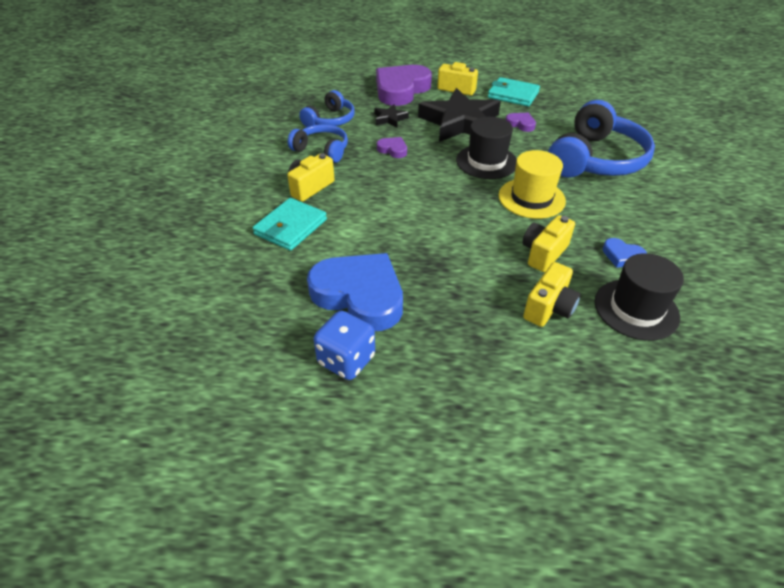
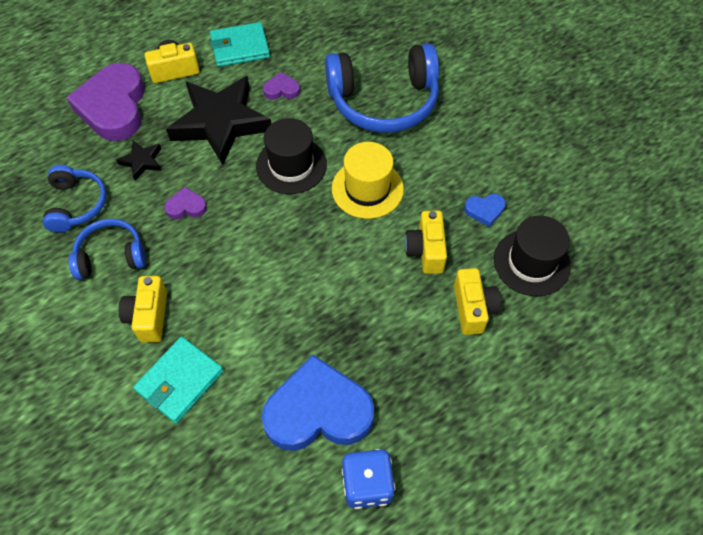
camera: 40 degrees left, 15 degrees up
(291, 227) = (180, 381): turquoise wallet -> turquoise wallet turned 45 degrees clockwise
(595, 159) = (383, 101): blue headphones -> blue headphones turned 90 degrees clockwise

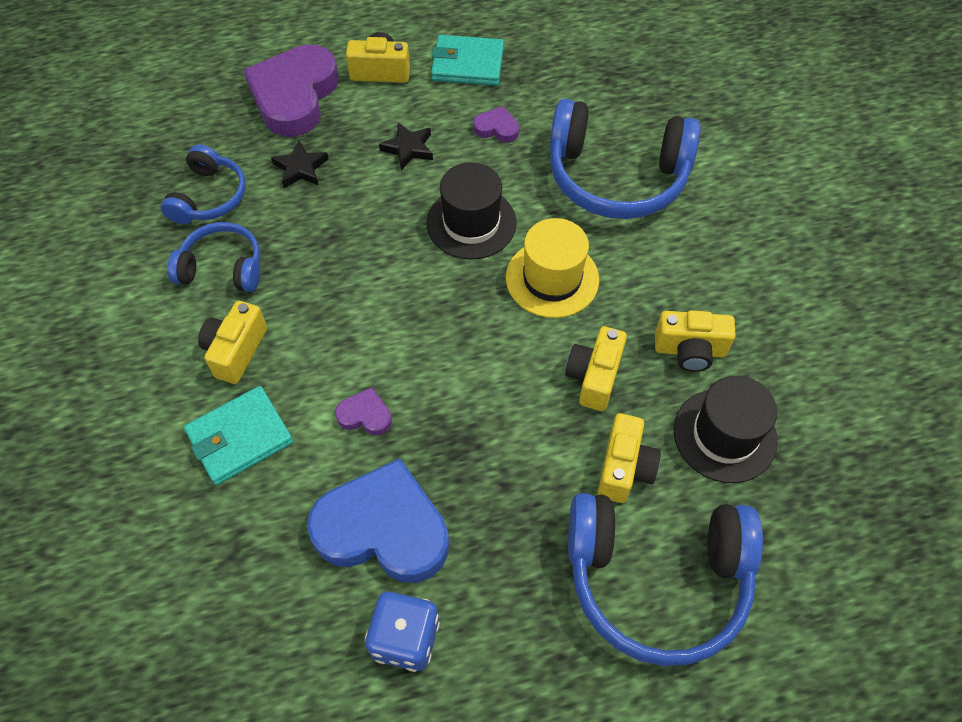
camera: 20 degrees right, 0 degrees up
(186, 207) = (329, 236): purple heart -> purple heart (365, 415)
(220, 123) = (408, 148): black star -> black star, size x0.43
(484, 210) = (690, 350): blue heart -> yellow camera
(525, 378) = (656, 578): none -> blue headphones

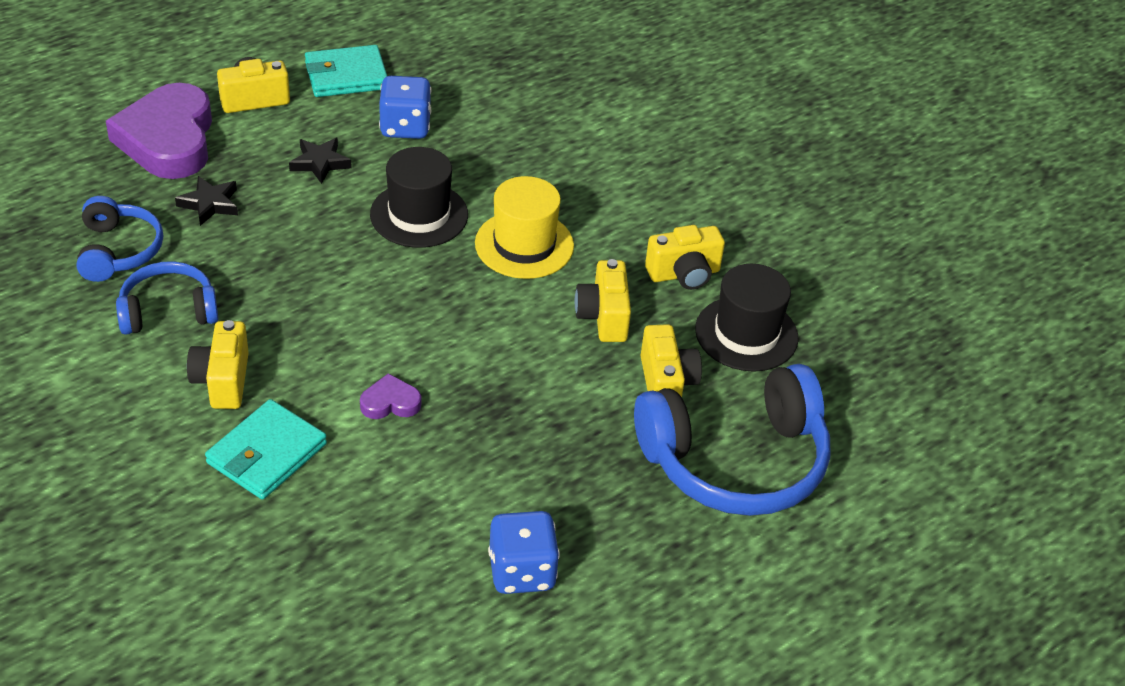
camera: 25 degrees left, 15 degrees down
(383, 528) = (456, 491): blue heart -> none
(496, 128) = (405, 127): purple heart -> blue dice
(616, 176) = (547, 145): blue headphones -> none

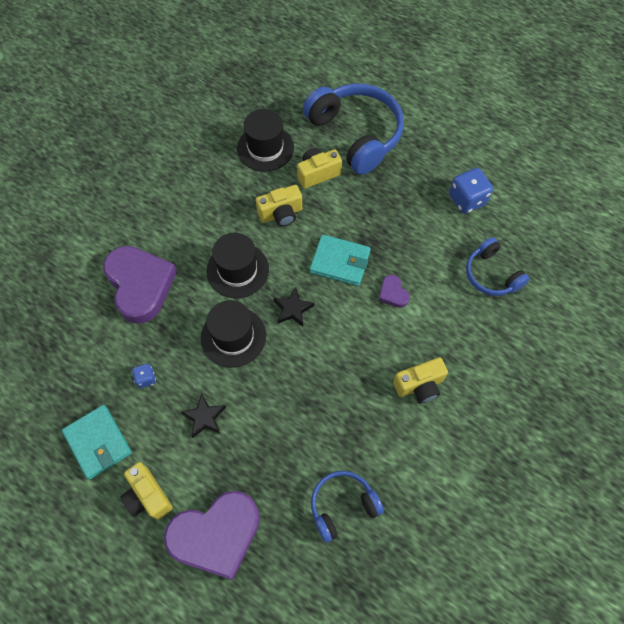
camera: 105 degrees left, 20 degrees up
(168, 311) = (381, 444): blue headphones -> blue headphones (491, 274)
(210, 204) = (273, 469): black star -> black star (293, 309)
(267, 453) = (458, 338): turquoise wallet -> turquoise wallet (340, 262)
(405, 127) = (146, 379): blue dice -> blue dice, size x0.53
(524, 245) = (237, 270): yellow hat -> black hat
(548, 149) = (140, 285): none -> purple heart
(684, 274) = (230, 185): yellow camera -> none

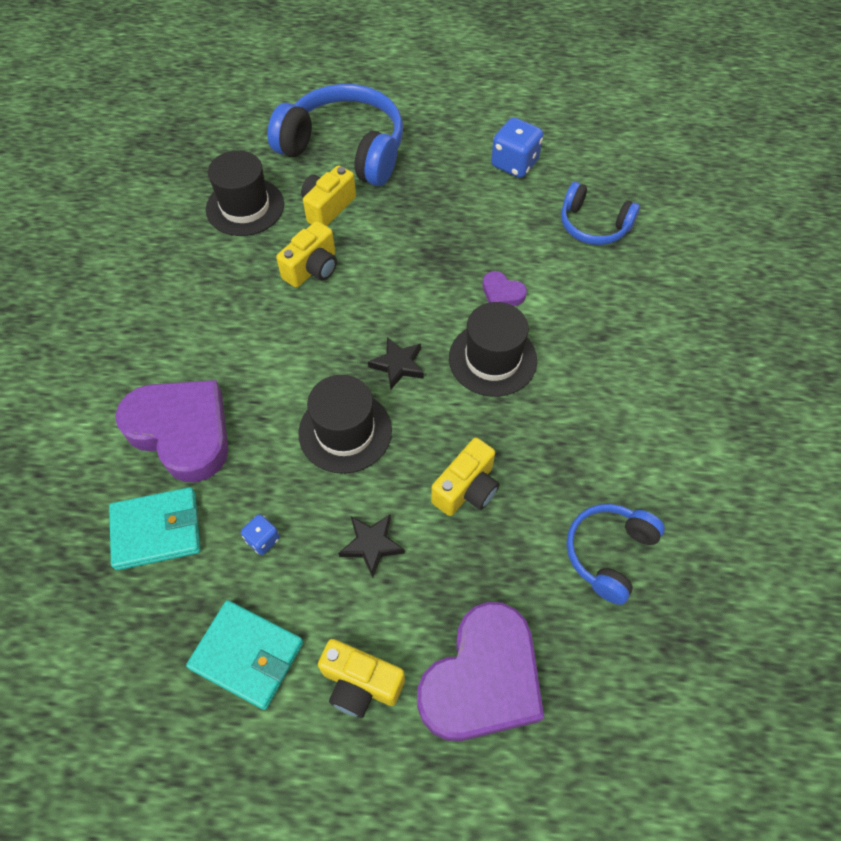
camera: 30 degrees left, 5 degrees down
(237, 270) = (300, 354): black hat -> black hat (492, 359)
(340, 262) = (418, 288): turquoise wallet -> turquoise wallet (157, 530)
(419, 385) = (600, 375): yellow camera -> yellow camera (466, 489)

